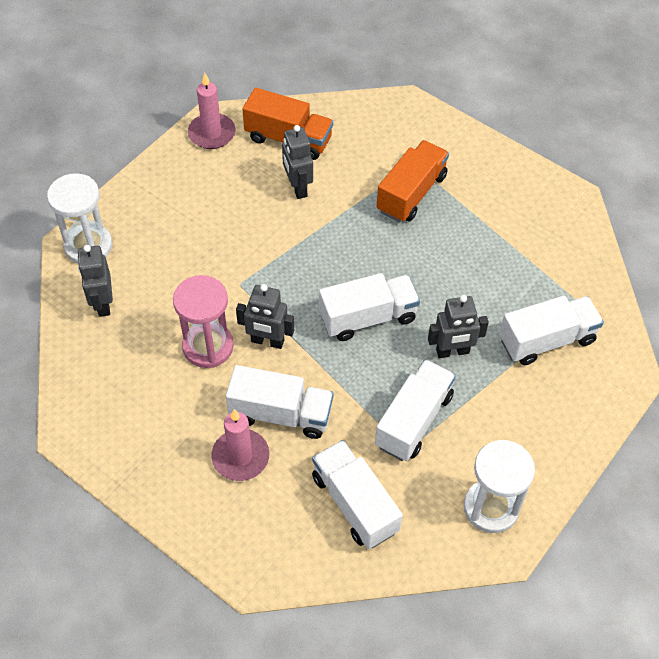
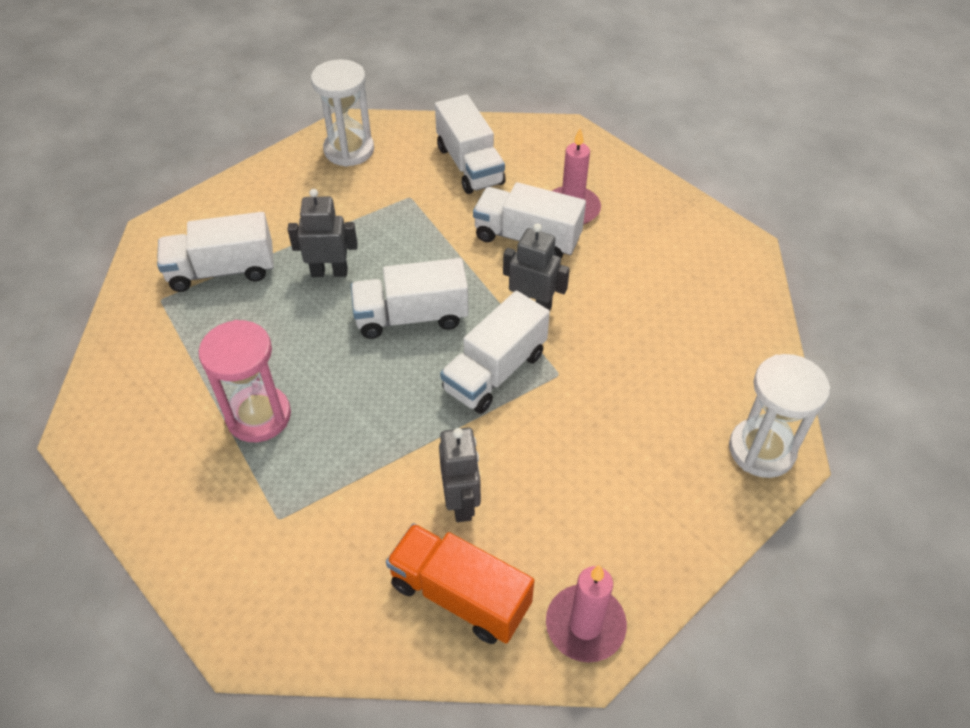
camera: 170 degrees left, 5 degrees down
(103, 303) = (730, 371): grey robot -> none
(208, 346) = (601, 308): pink hourglass -> pink hourglass (258, 416)
(411, 193) = (301, 470): orange truck -> none
(413, 420) = (394, 218): white truck -> white truck (495, 371)

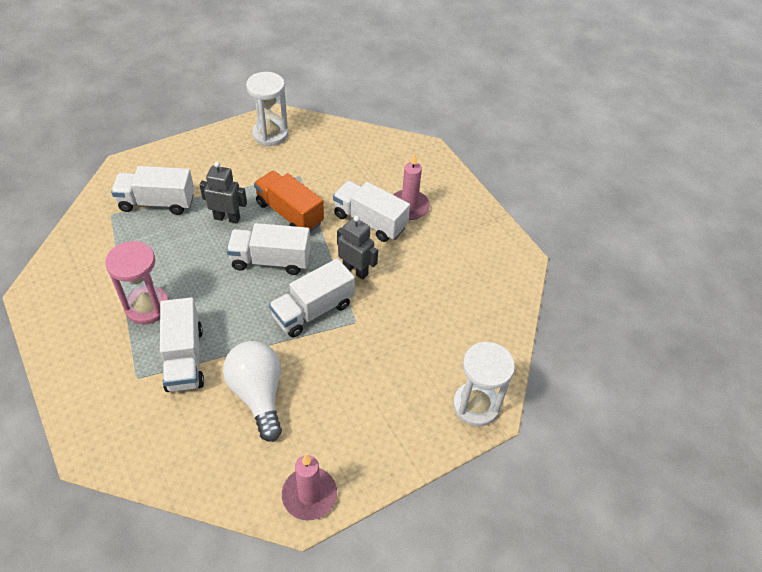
camera: 10 degrees right, 0 degrees up
(460, 595) = (234, 455): orange truck -> orange truck (289, 213)
(461, 502) = (258, 394): grey robot -> white light bulb
(470, 165) = (349, 161): white truck -> white truck (184, 358)

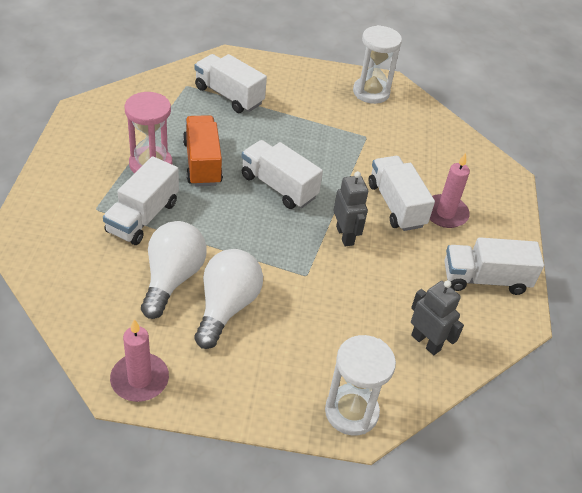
camera: 35 degrees right, 5 degrees down
(227, 218) = (273, 136): grey robot -> grey robot (426, 342)
(289, 213) = (329, 160): orange truck -> orange truck (202, 163)
(313, 310) = (277, 244): white truck -> white truck (485, 279)
(321, 388) = (226, 307): none -> white light bulb

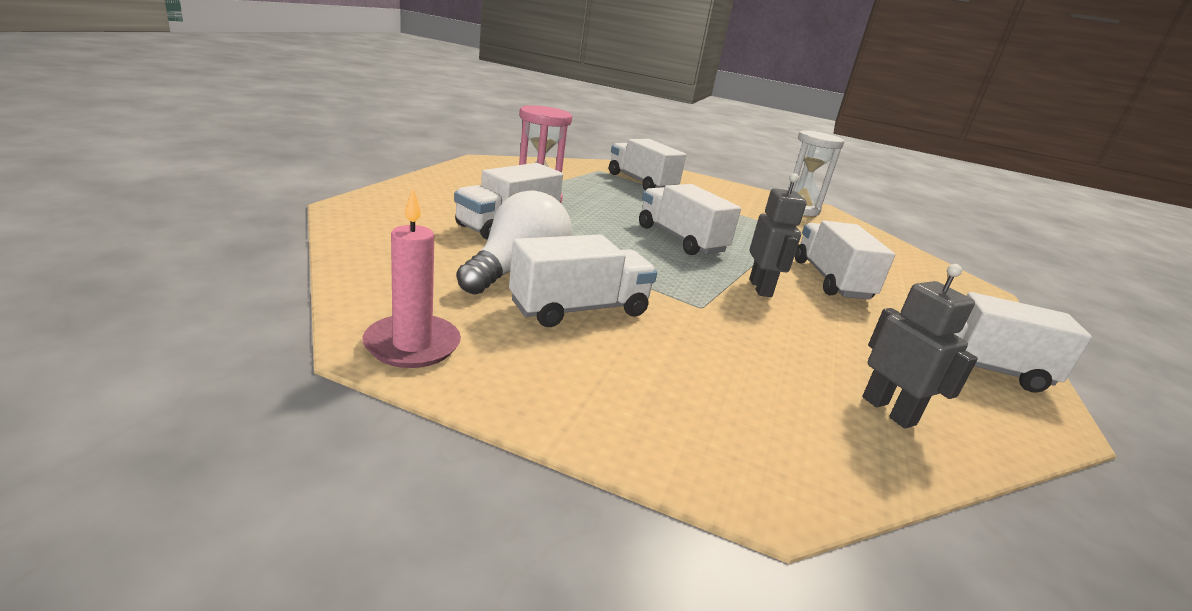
camera: 15 degrees right, 20 degrees down
(202, 163) = (595, 209): orange truck -> none
(226, 307) = (579, 309): white light bulb -> white truck
(351, 412) = (755, 466): white hourglass -> none
(445, 213) = (899, 299): pink candle -> none

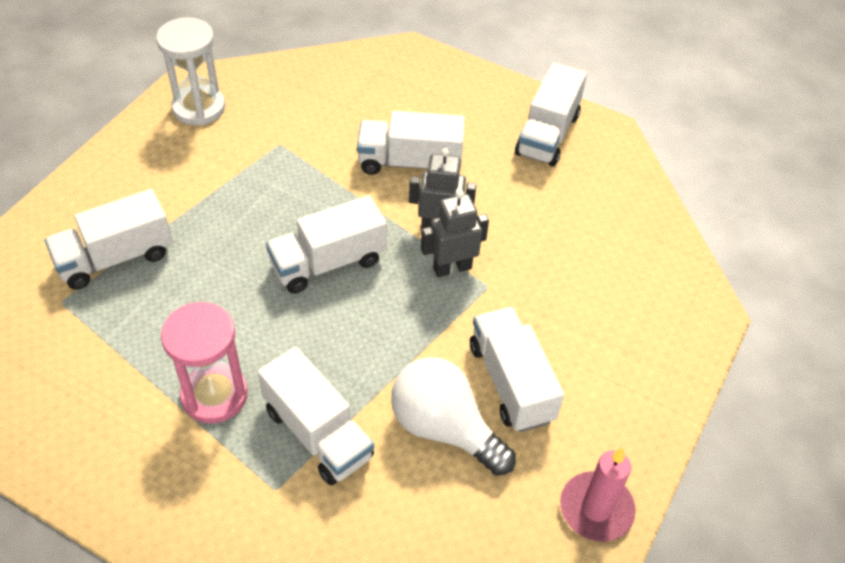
camera: 80 degrees left, 25 degrees up
(889, 410) = (616, 216): grey robot -> grey robot (452, 268)

